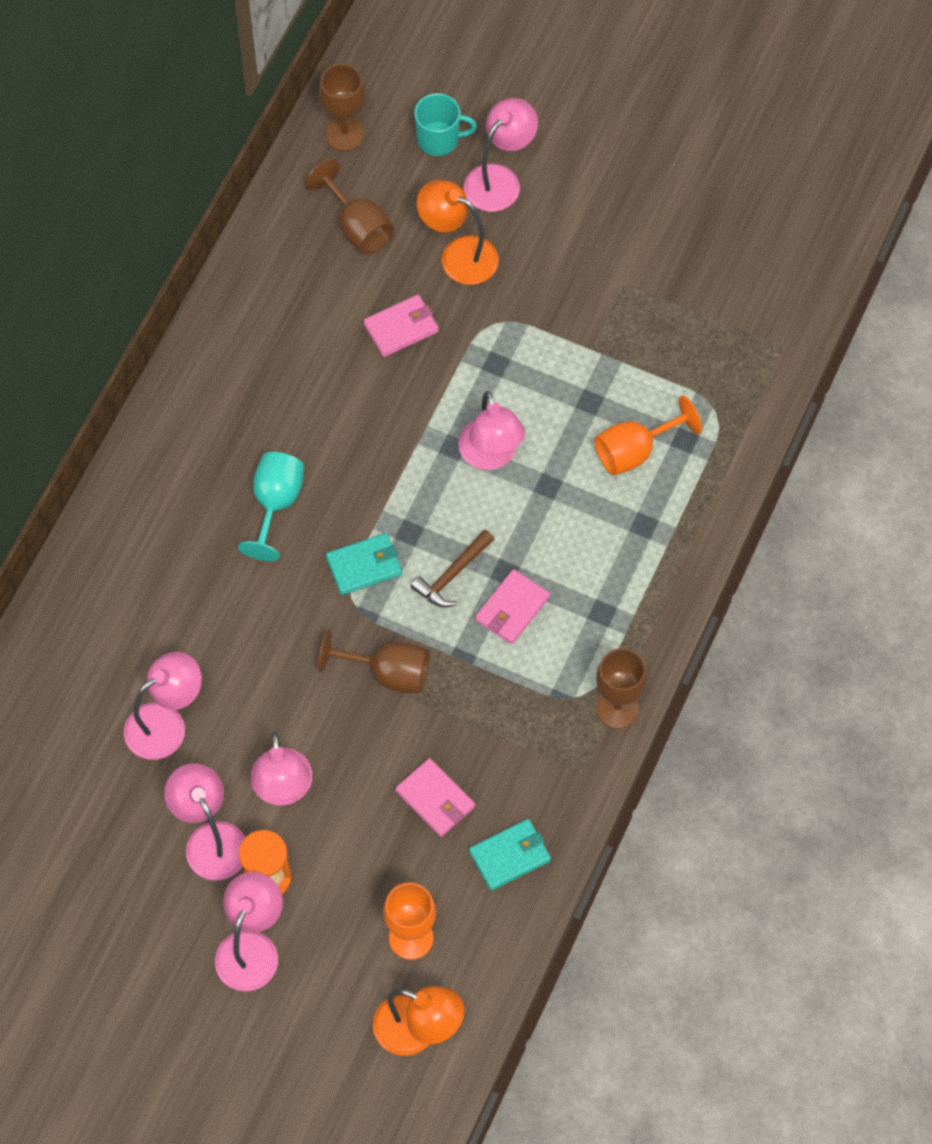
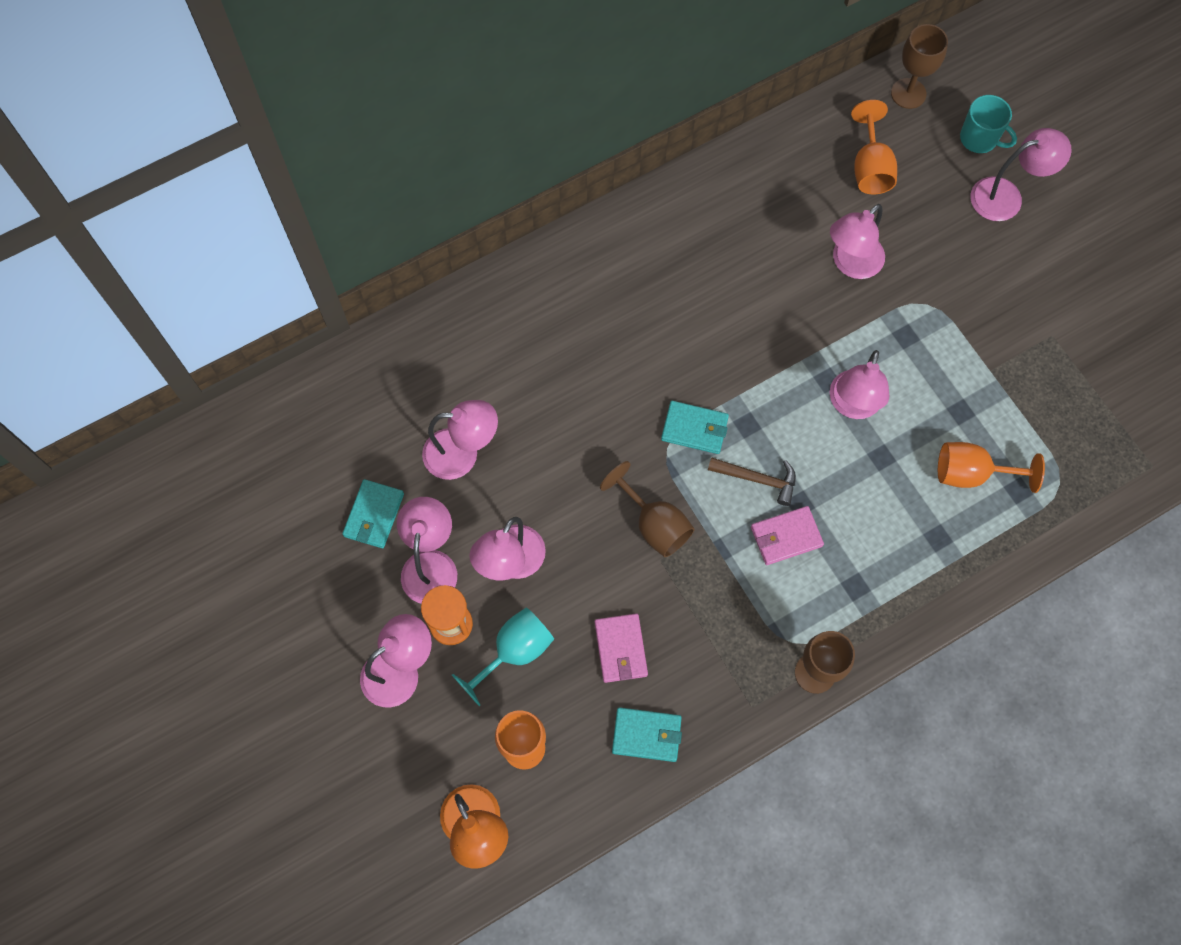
camera: 35 degrees right, 5 degrees up
(124, 831) = (374, 515): none -> turquoise wallet
(275, 504) = (661, 339): turquoise goblet -> turquoise goblet (514, 652)
(357, 226) = (870, 168): brown goblet -> orange goblet
(401, 328) = (850, 264): pink wallet -> pink lamp
(452, 575) = (757, 479): brown hammer -> brown hammer turned 150 degrees counterclockwise
(458, 255) = (934, 235): orange lamp -> none

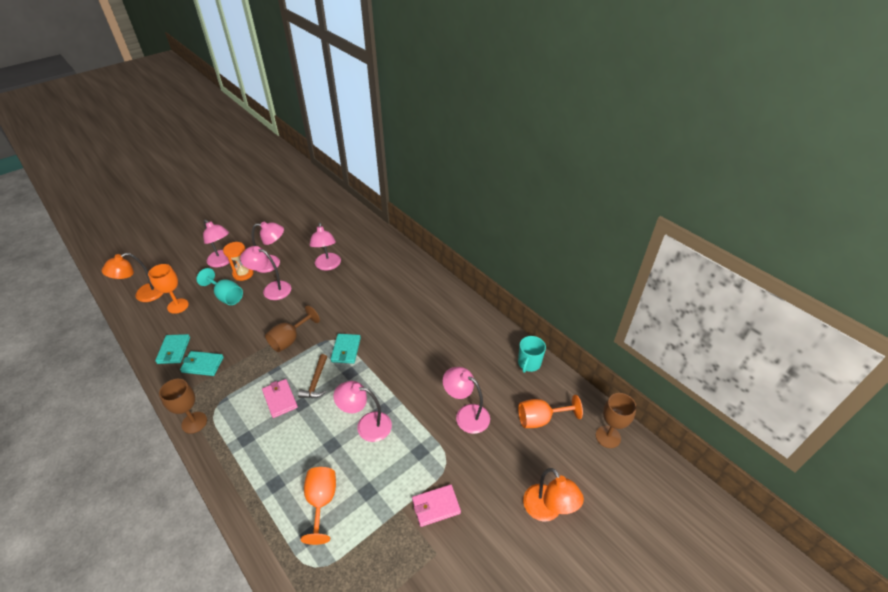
camera: 80 degrees right, 25 degrees down
(374, 515) = (297, 243): turquoise wallet -> turquoise wallet (202, 365)
(620, 649) = (222, 334): pink wallet -> pink wallet (436, 506)
(979, 139) = (589, 487): turquoise mug -> turquoise mug (529, 363)
(1006, 196) = (547, 510): pink lamp -> orange lamp

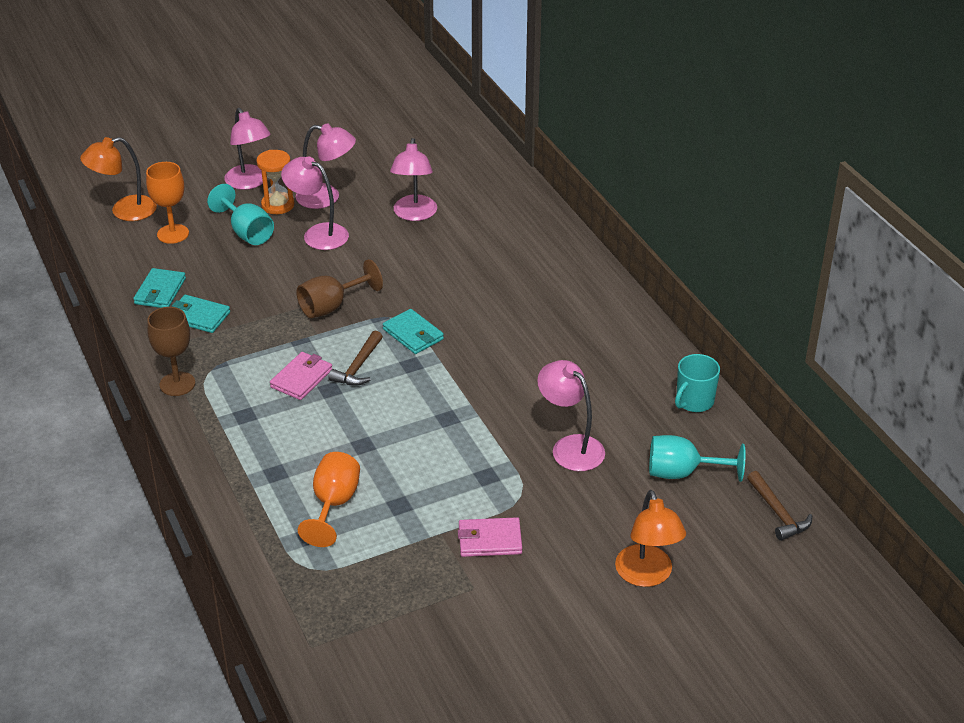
camera: 15 degrees right, 5 degrees down
(280, 399) = (301, 378): pink wallet -> pink wallet turned 45 degrees clockwise
(346, 350) = (413, 334): turquoise wallet -> turquoise wallet turned 60 degrees counterclockwise
(366, 425) = (419, 432): pink lamp -> none
(540, 419) = (682, 473): orange goblet -> turquoise goblet
(608, 437) = (778, 513): brown goblet -> brown hammer

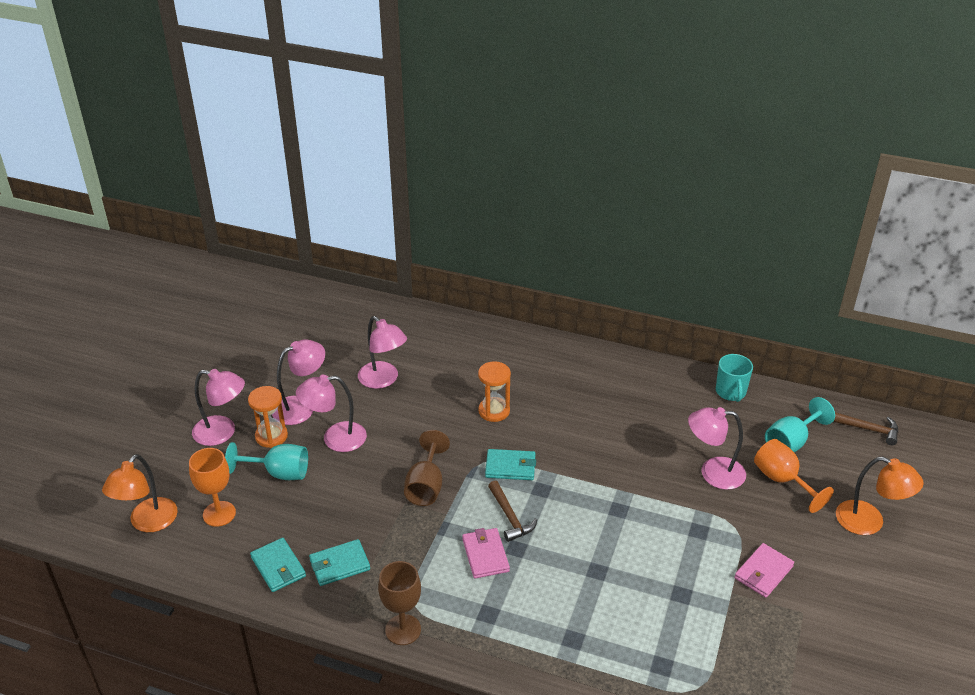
camera: 45 degrees left, 0 degrees up
(333, 504) = (642, 629): orange goblet -> orange goblet (782, 480)
(464, 288) = (494, 411): none -> orange hourglass

